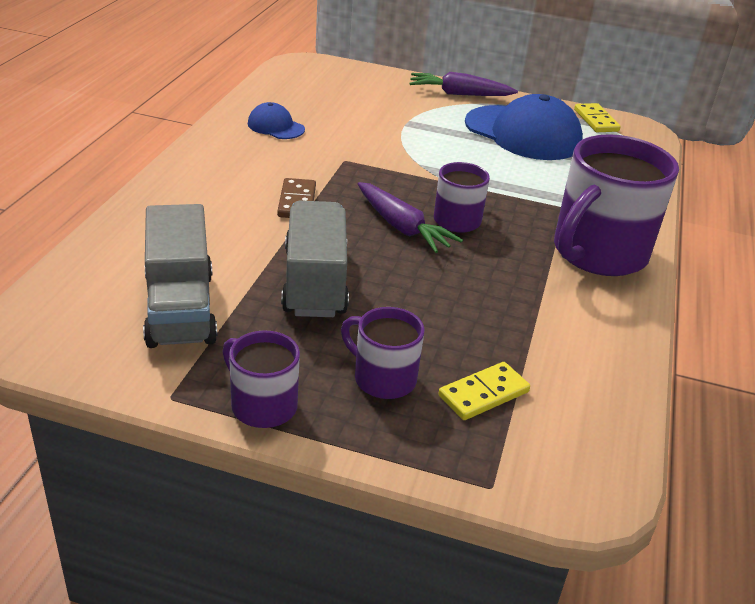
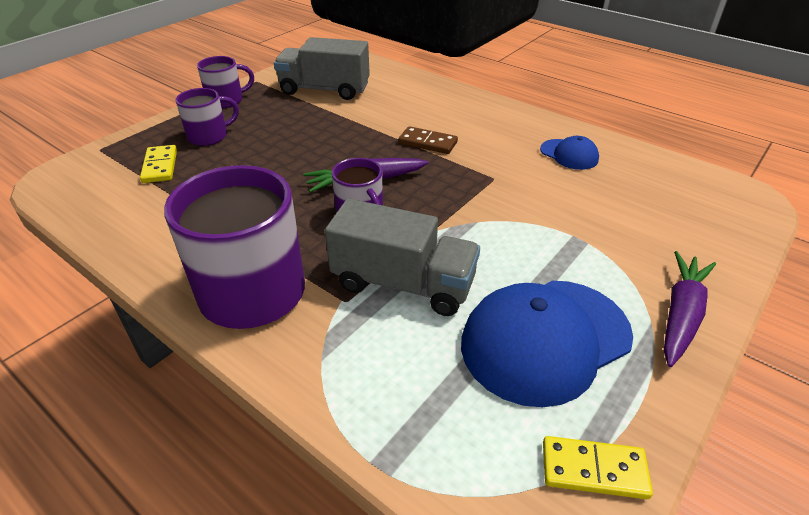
camera: 115 degrees right, 5 degrees up
(275, 126) = (569, 154): blue cap -> blue cap turned 75 degrees clockwise
(315, 282) = (318, 132): grey truck -> grey truck (403, 283)

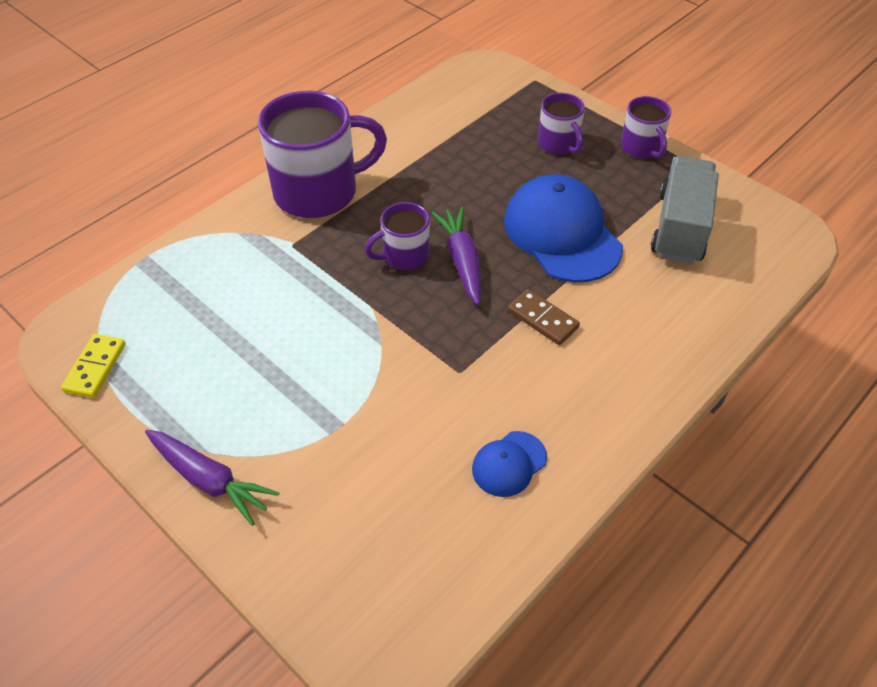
camera: 95 degrees right, 10 degrees up
(160, 166) = (502, 120): yellow domino -> none
(403, 283) = (303, 281): grey truck -> none
(428, 143) = (543, 319): brown domino -> brown domino turned 75 degrees counterclockwise
(545, 339) = (213, 366): blue cap -> blue cap (562, 233)

